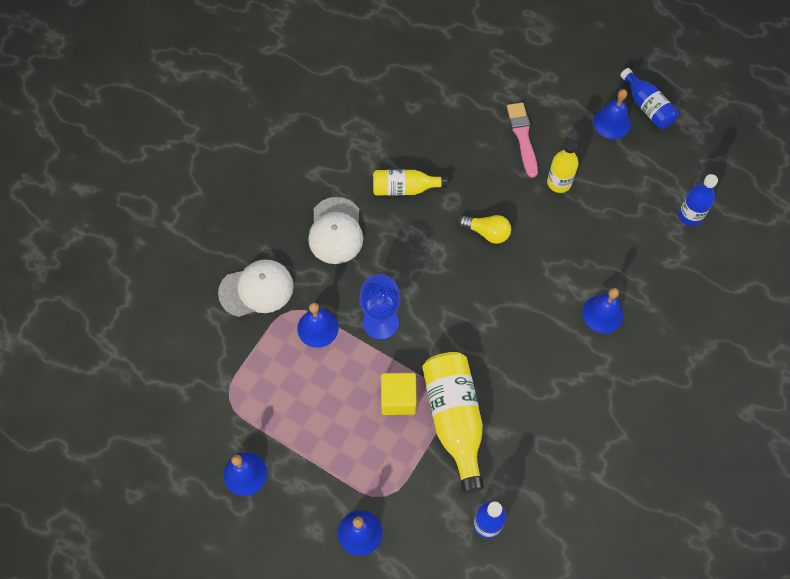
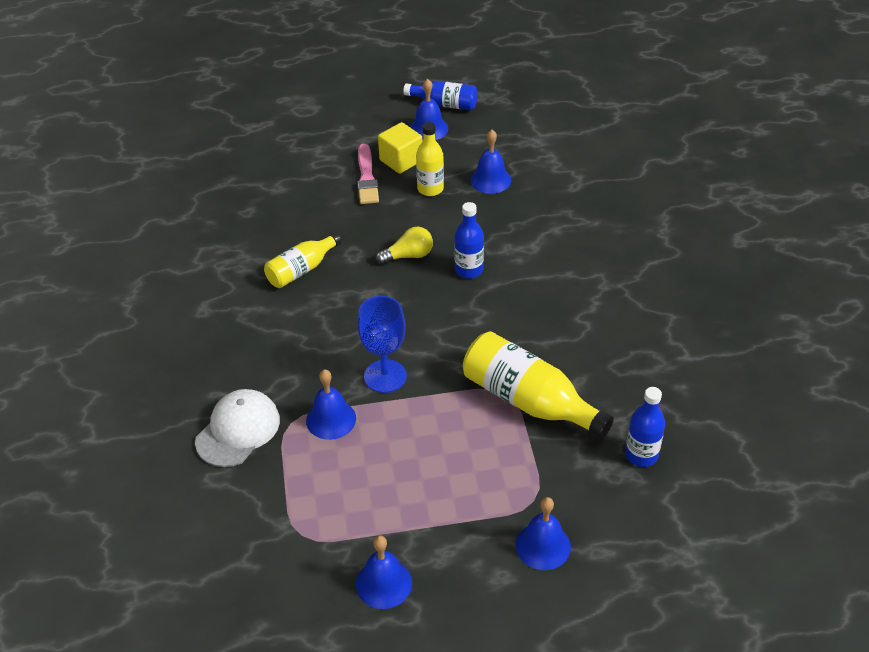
camera: 40 degrees left, 20 degrees down
(336, 231) = (270, 338): white cap -> none
(398, 399) = (463, 420): yellow cube -> yellow cube (401, 160)
(522, 137) = (367, 177): pink brush -> pink brush turned 135 degrees counterclockwise
(602, 314) = (562, 250): blue bell -> blue bell (490, 180)
(690, 215) = (554, 150): blue bottle -> blue bottle (469, 270)

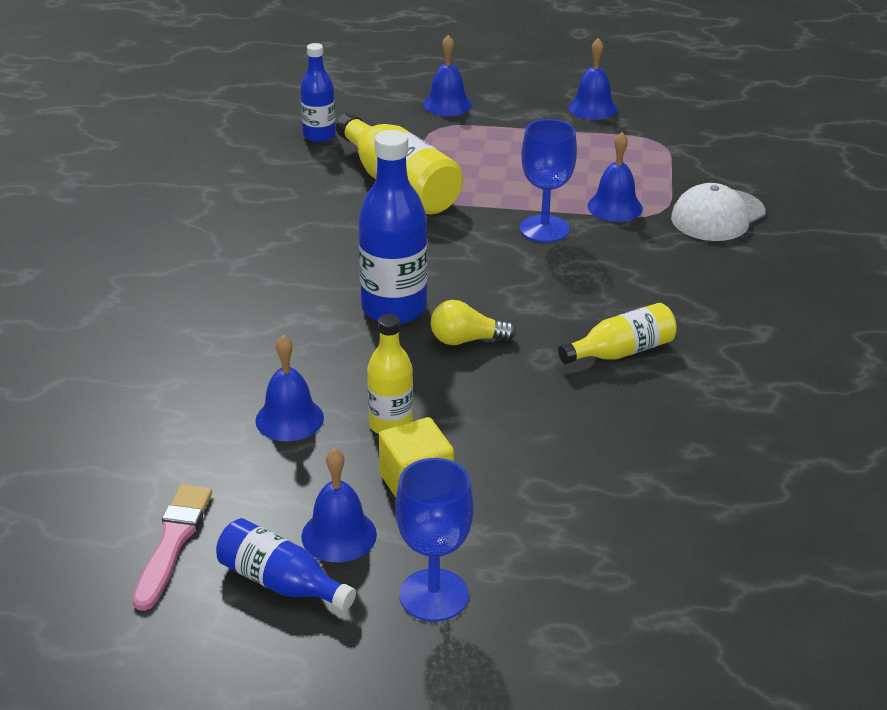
camera: 165 degrees left, 10 degrees down
(367, 177) = (485, 465): pink brush -> pink brush (173, 542)
(370, 113) = (434, 595): none -> blue goblet
(469, 270) = (394, 308): blue bottle -> blue bottle, size x1.66

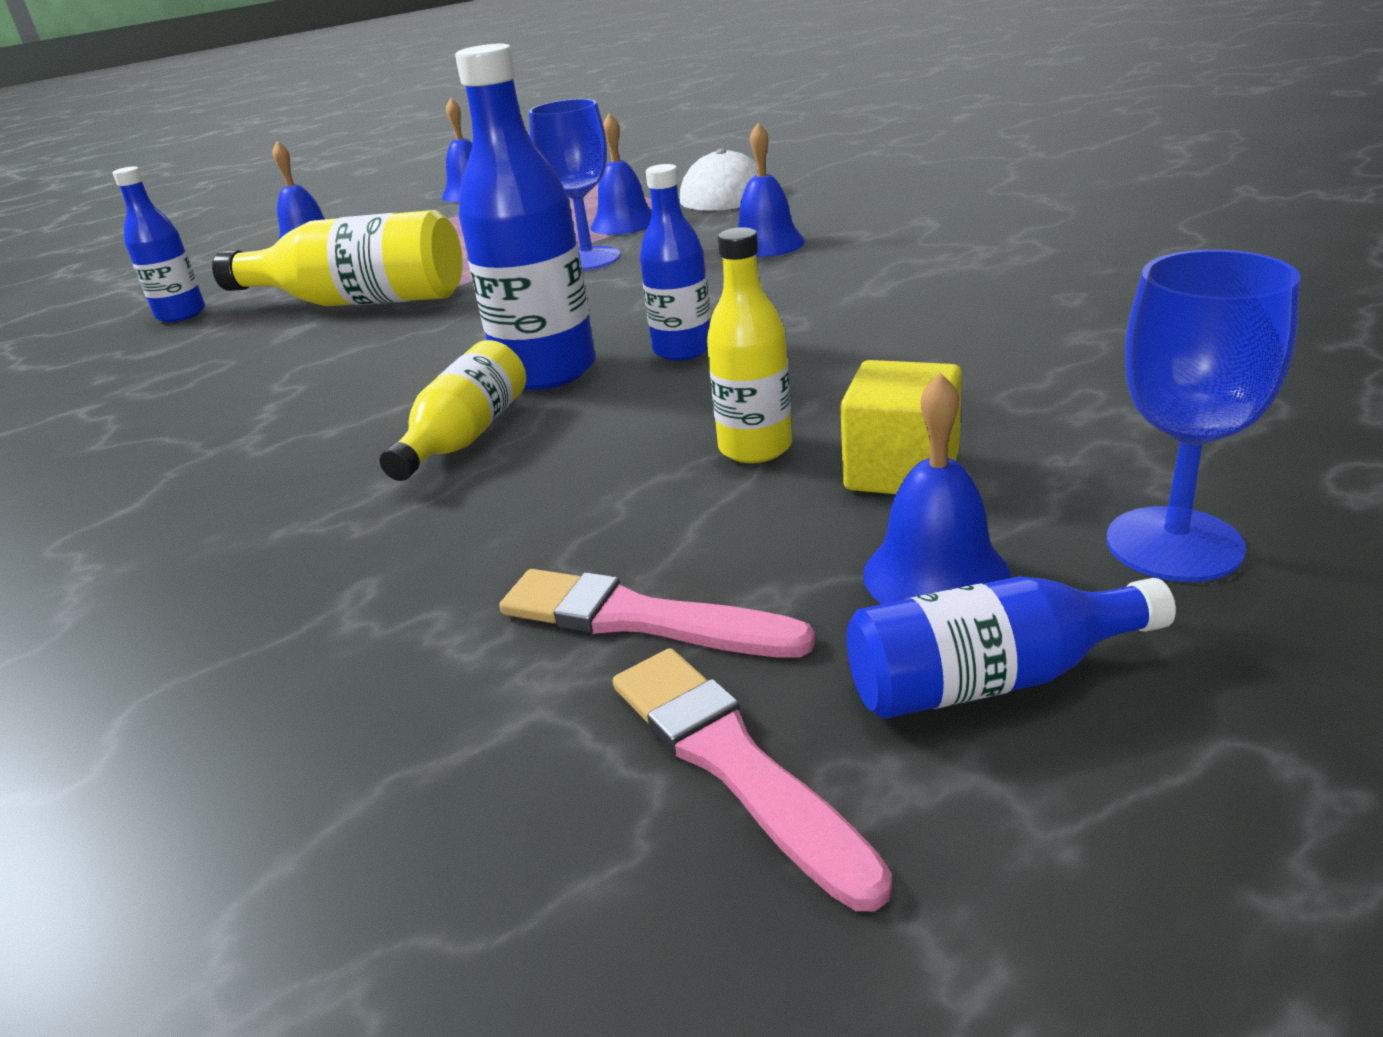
camera: 40 degrees left, 5 degrees down
(229, 470) = (641, 619): none -> pink brush
(289, 419) = (617, 518): blue bell -> blue bell (766, 244)
(466, 340) = (683, 350): yellow light bulb -> blue bottle
(621, 352) = (848, 283): yellow bottle -> yellow bottle (465, 437)

